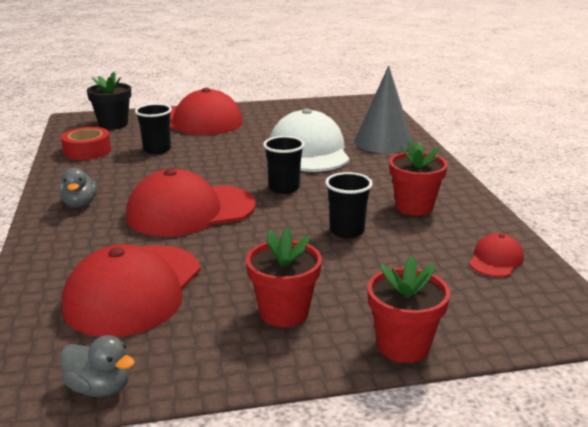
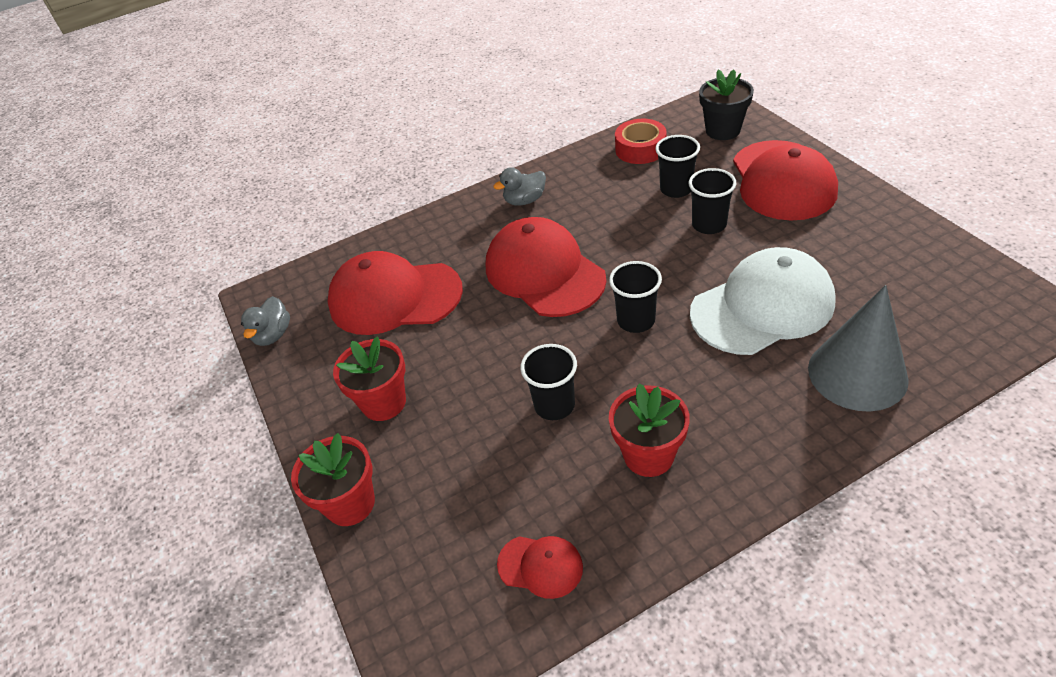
camera: 80 degrees right, 20 degrees up
(211, 148) = (709, 225): none -> black cup

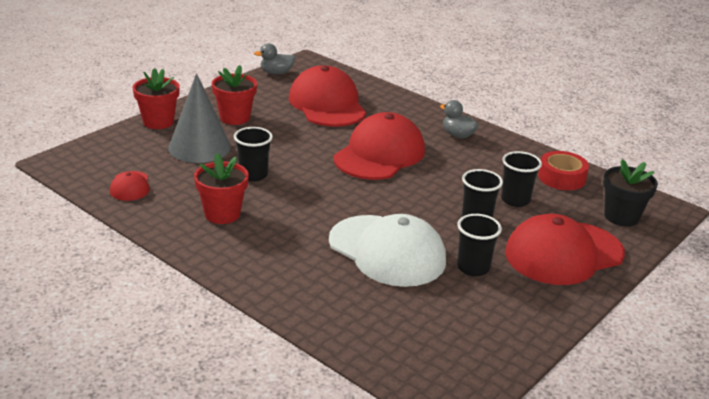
camera: 60 degrees right, 15 degrees down
(636, 320) = (346, 197): black cup -> black cup (473, 268)
(857, 373) = (331, 298): grey cone -> grey cone (199, 147)

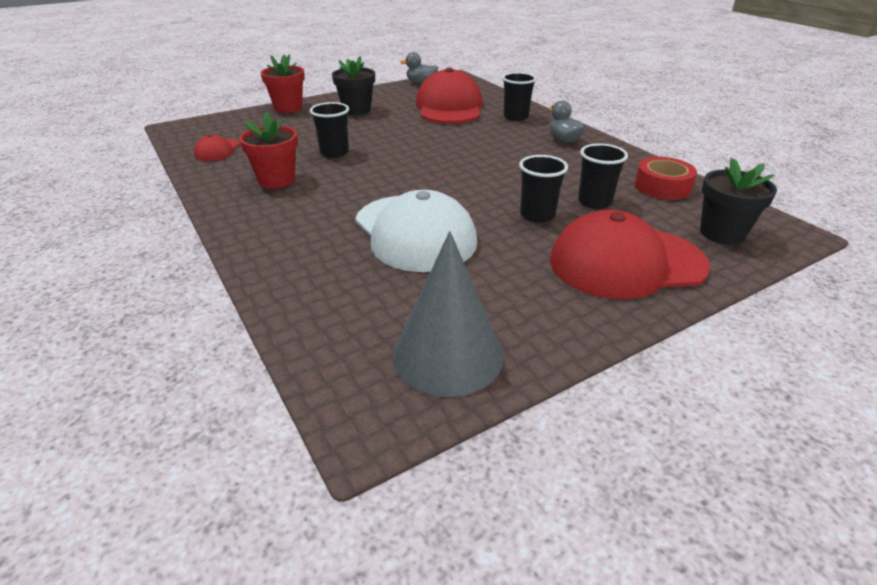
camera: 20 degrees right, 5 degrees up
(199, 147) = (305, 128): grey cone -> grey cone (448, 355)
(235, 118) = (356, 110): red flower pot -> black flower pot
(379, 154) = (471, 148): red cap -> none
(473, 268) = (502, 263): black cup -> black cup (515, 117)

